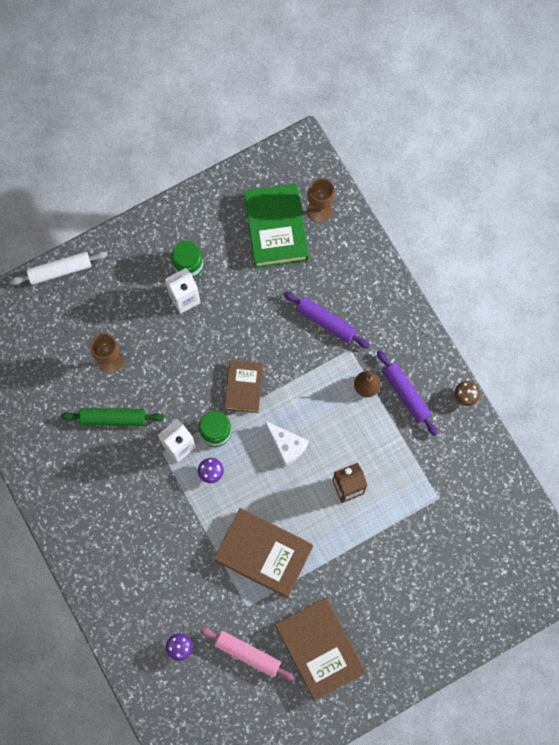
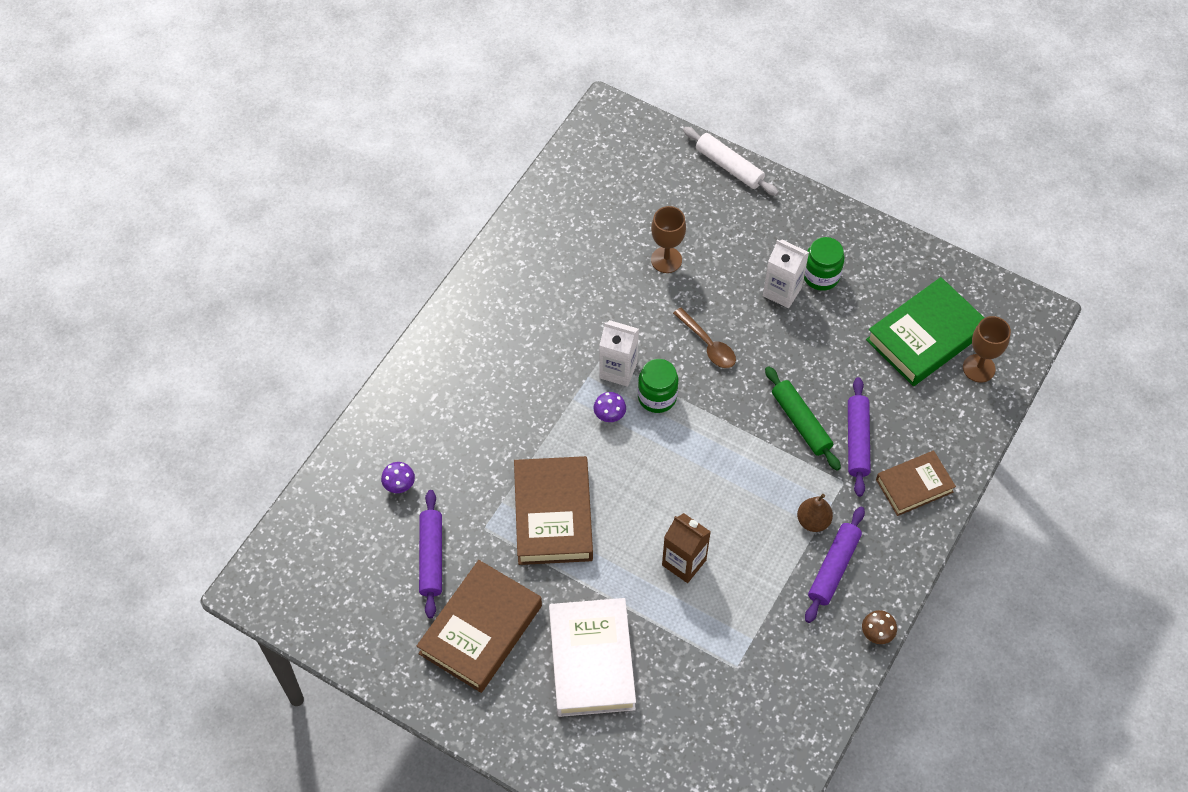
camera: 60 degrees right, 15 degrees down
(113, 418) = (607, 294): green rolling pin -> green rolling pin (801, 422)
(196, 373) = (708, 345): none -> brown spoon
(243, 387) = (725, 398): brown book -> brown book (914, 485)
(247, 654) = (431, 557): pink rolling pin -> purple rolling pin
(287, 445) = (689, 474): white cheese -> none
(382, 588) = (591, 660): none -> white book

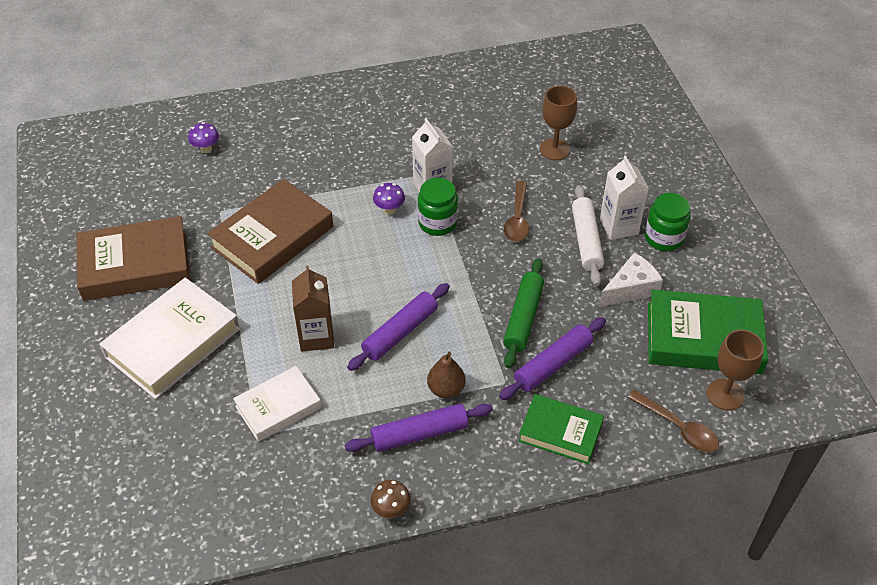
camera: 45 degrees right, 10 degrees down
(431, 557) = (167, 201): purple rolling pin -> purple rolling pin (400, 332)
(723, 636) = (278, 407): none -> white book
(729, 167) = (676, 127): white rolling pin -> white rolling pin (586, 240)
(843, 338) = (630, 289): none -> white cheese
(914, 485) = (560, 432): brown book -> green book
(976, 417) = (678, 427): none -> brown spoon

